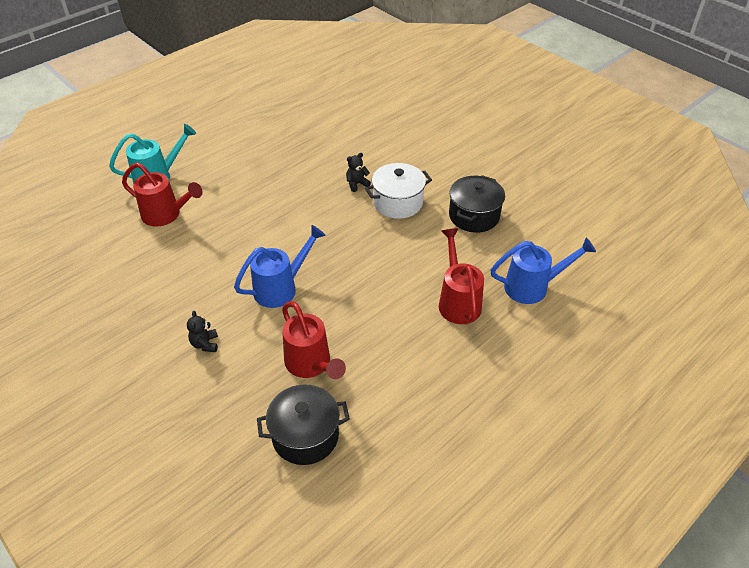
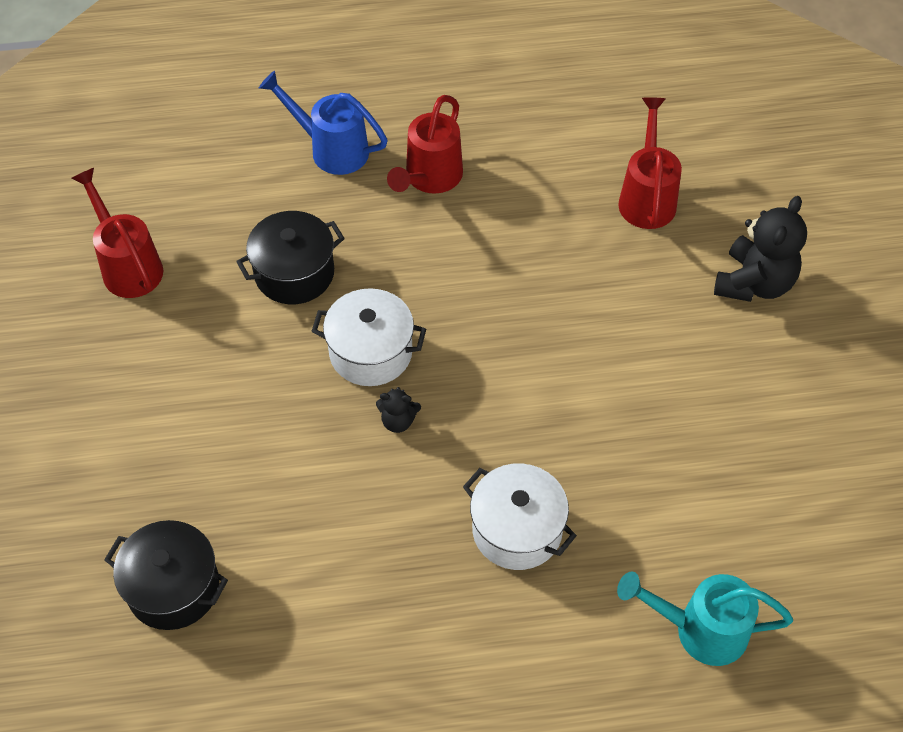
camera: 145 degrees left, 10 degrees up
(165, 215) = (721, 528): red watering can -> red watering can (128, 266)
(205, 344) = (754, 283): black teddy bear -> black teddy bear, size x2.06
(266, 173) = (517, 530): none -> white pot
(280, 288) = (623, 307): blue watering can -> none
(305, 436) = (697, 135): black pot -> black pot (173, 588)

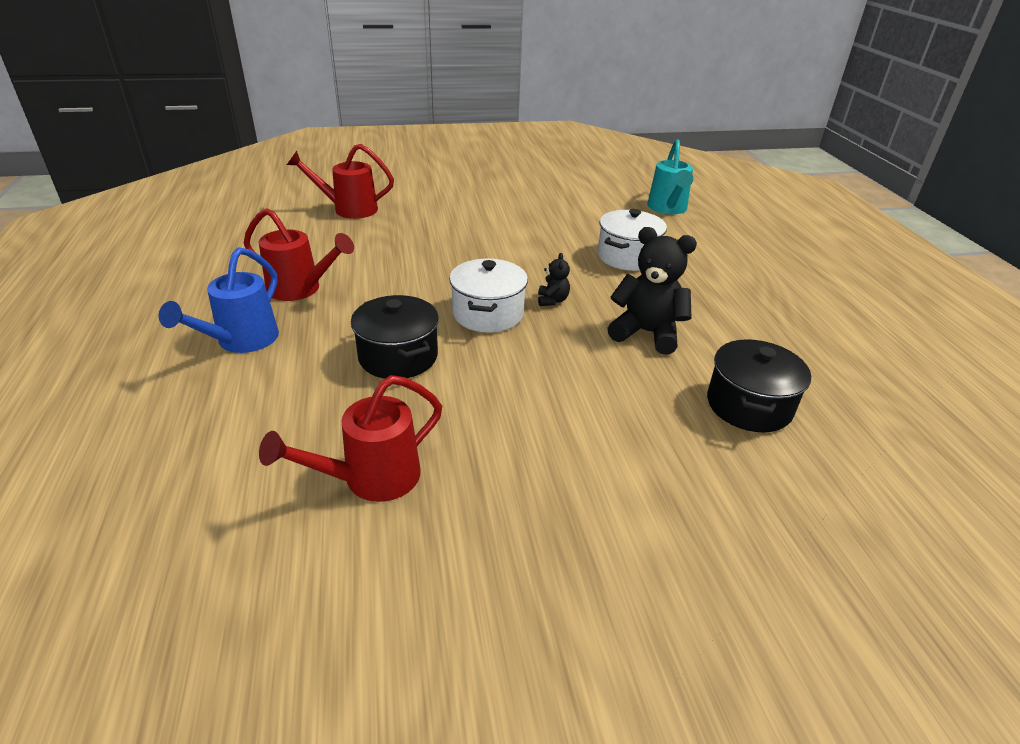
camera: 95 degrees left, 20 degrees down
(754, 283) = (427, 184): black teddy bear -> black teddy bear (646, 333)

